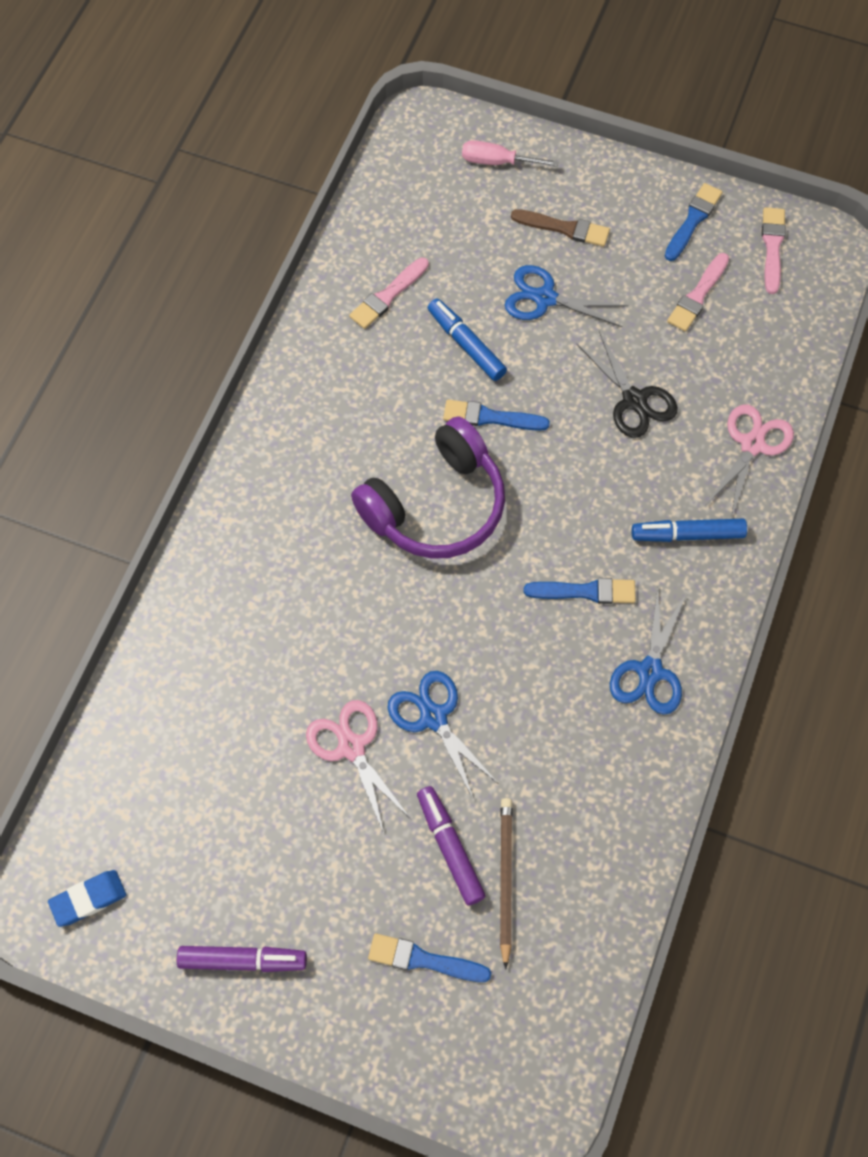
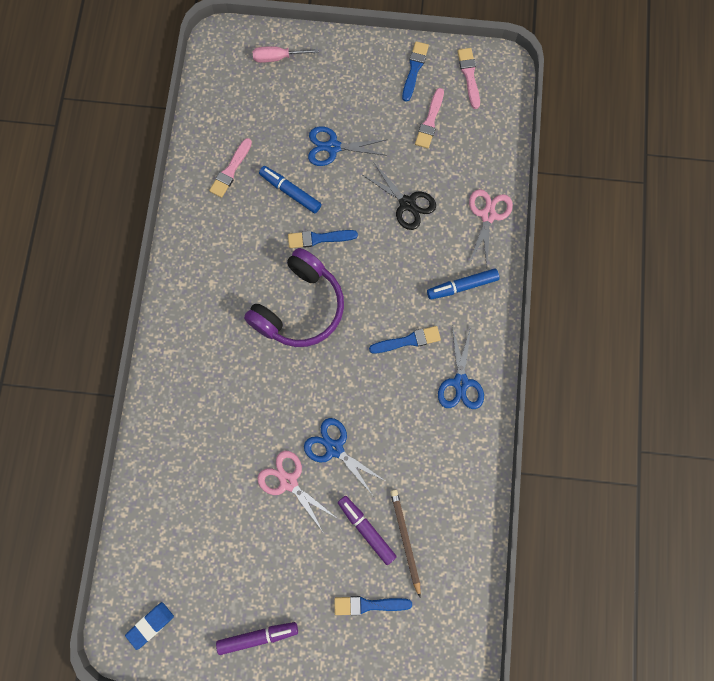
camera: 15 degrees left, 10 degrees up
(564, 228) = (333, 95): brown brush -> none

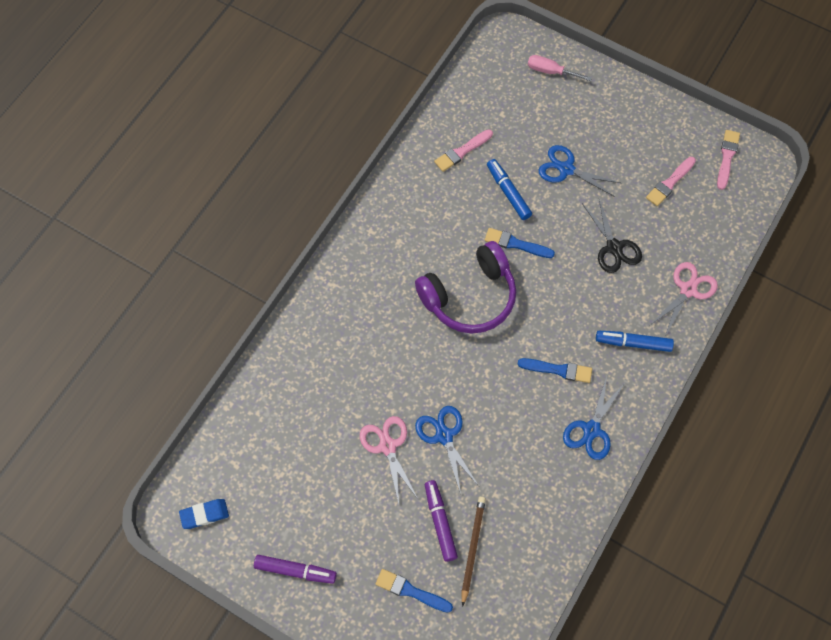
camera: 25 degrees right, 10 degrees down
(414, 69) = (676, 131): blue brush -> none

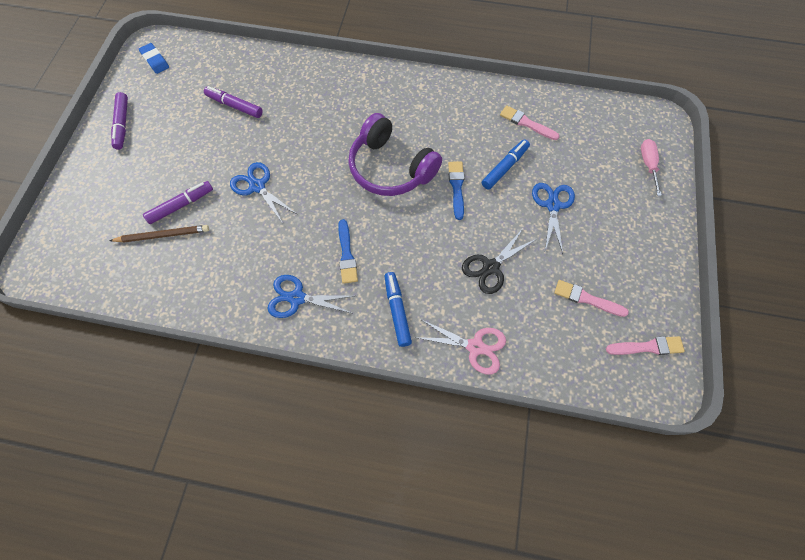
camera: 70 degrees right, 0 degrees up
(320, 434) = (235, 106): none -> purple marker
(387, 446) = (237, 151): pink scissors -> none
(411, 591) = (118, 202): blue brush -> none
(444, 436) = (257, 186): blue scissors -> blue scissors turned 90 degrees counterclockwise

